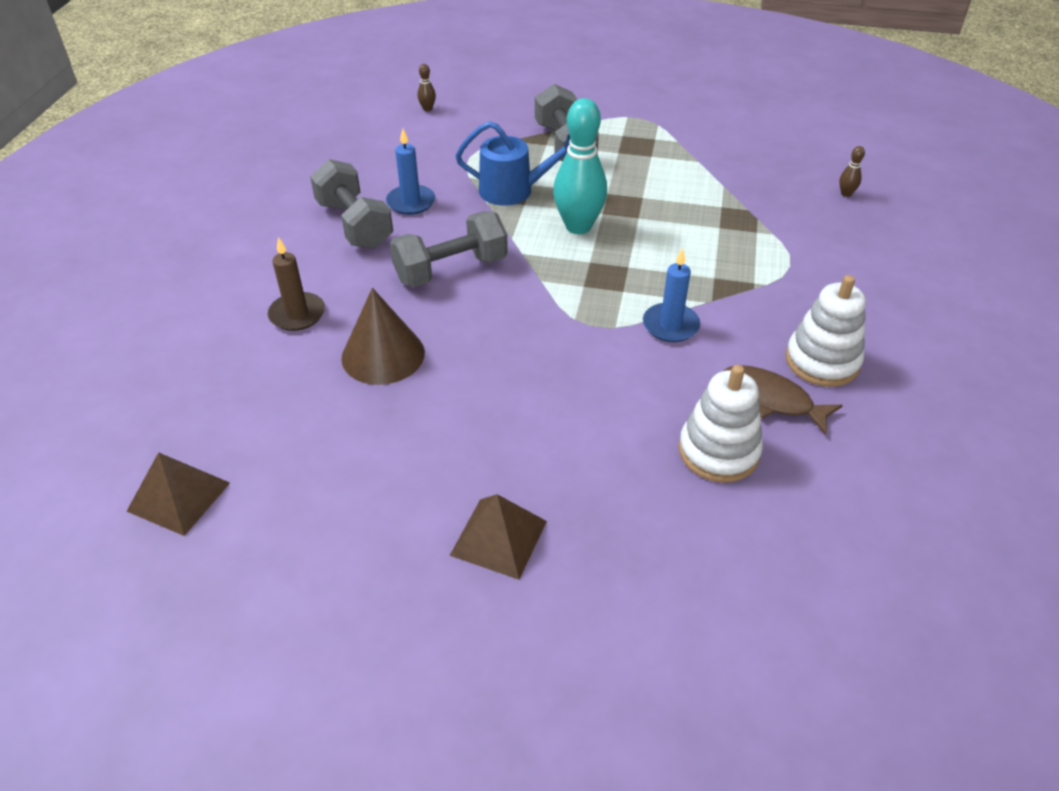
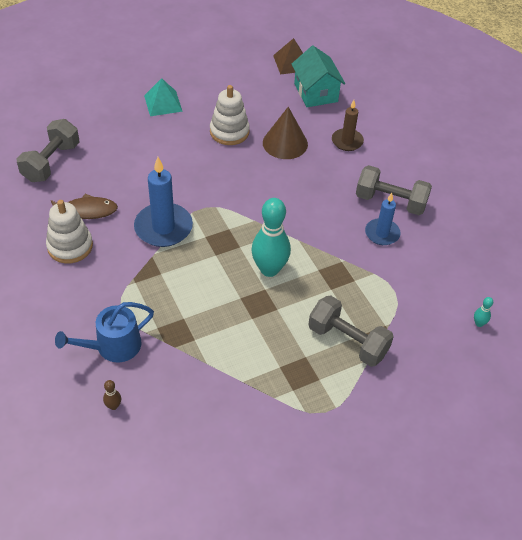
camera: 140 degrees right, 5 degrees up
(227, 412) = (315, 92): none -> turquoise house
(427, 109) = (479, 323): brown bowling pin -> turquoise bowling pin
(451, 270) = (307, 201): grey dumbbell -> grey dumbbell (51, 162)
(498, 538) = (163, 103): brown pyramid -> turquoise pyramid
(513, 190) = (336, 277): blue watering can -> blue watering can (113, 346)
(670, 325) = (163, 227): blue candle -> blue candle, size x1.64
(718, 451) = (98, 174): white stacking toy -> white stacking toy (229, 132)

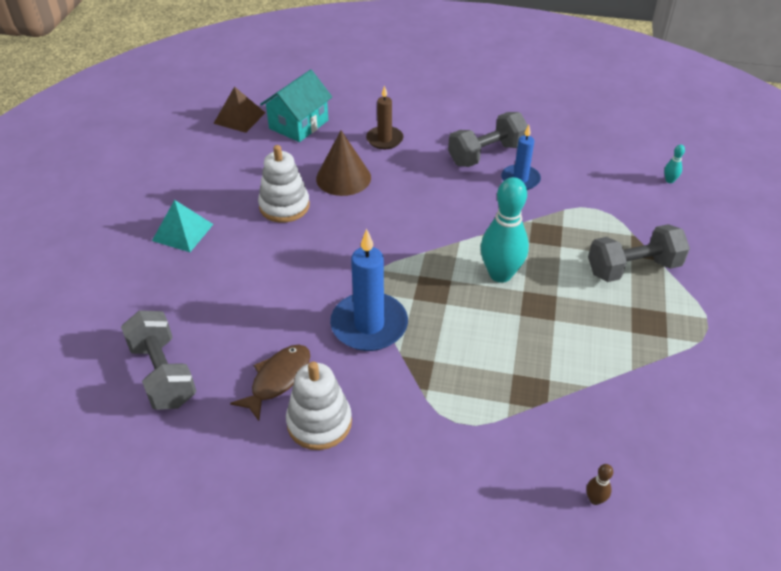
camera: 50 degrees left, 5 degrees down
(113, 346) = (507, 457): blue watering can -> none
(315, 92) = (299, 124): turquoise house -> turquoise house turned 75 degrees counterclockwise

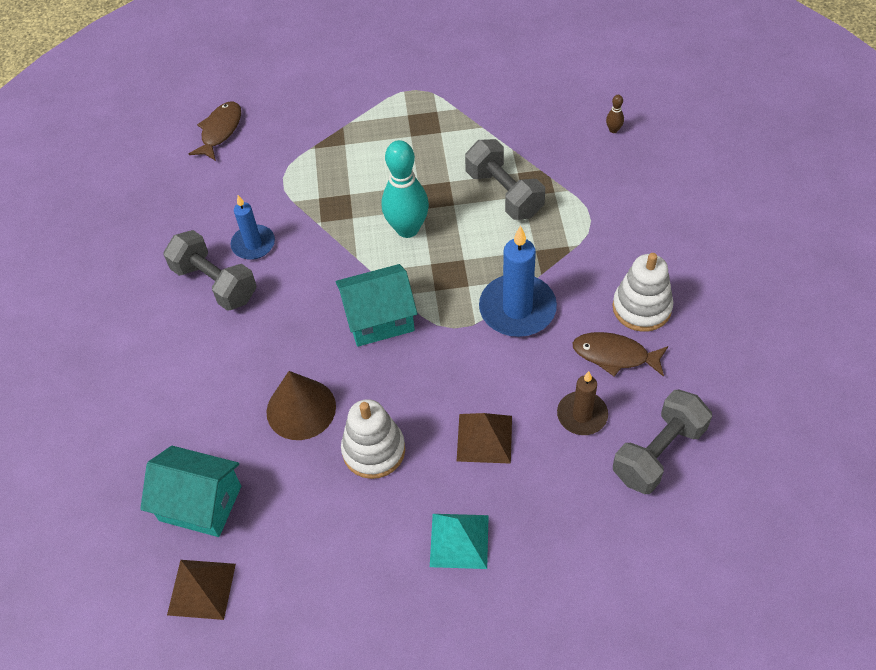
camera: 105 degrees left, 10 degrees up
(254, 267) = (484, 438): none -> brown pyramid
(384, 139) = (211, 391): brown candle -> brown candle (582, 415)
(405, 234) = (379, 318): none -> turquoise house
(633, 268) = (361, 140): grey dumbbell -> grey dumbbell (504, 193)
(669, 180) = (220, 131): turquoise bowling pin -> brown fish

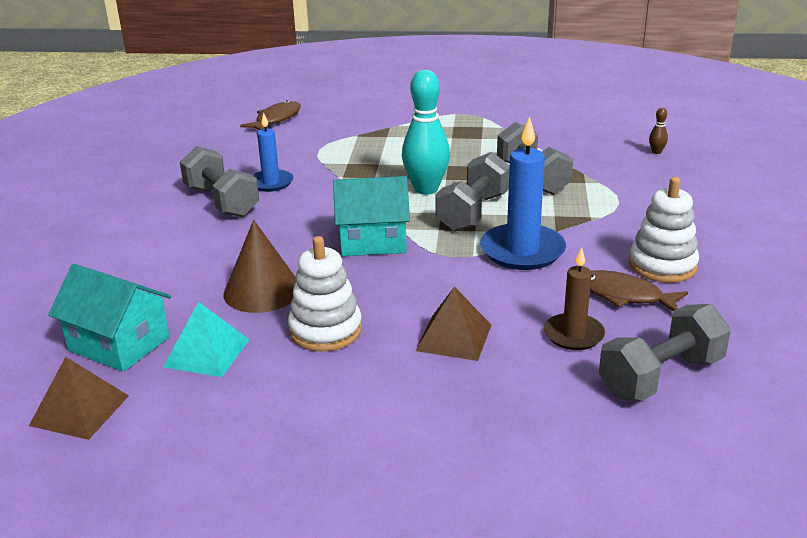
camera: 10 degrees right, 25 degrees down
(459, 541) = (393, 415): turquoise pyramid -> turquoise pyramid (206, 353)
(461, 258) = (473, 212): none -> grey dumbbell

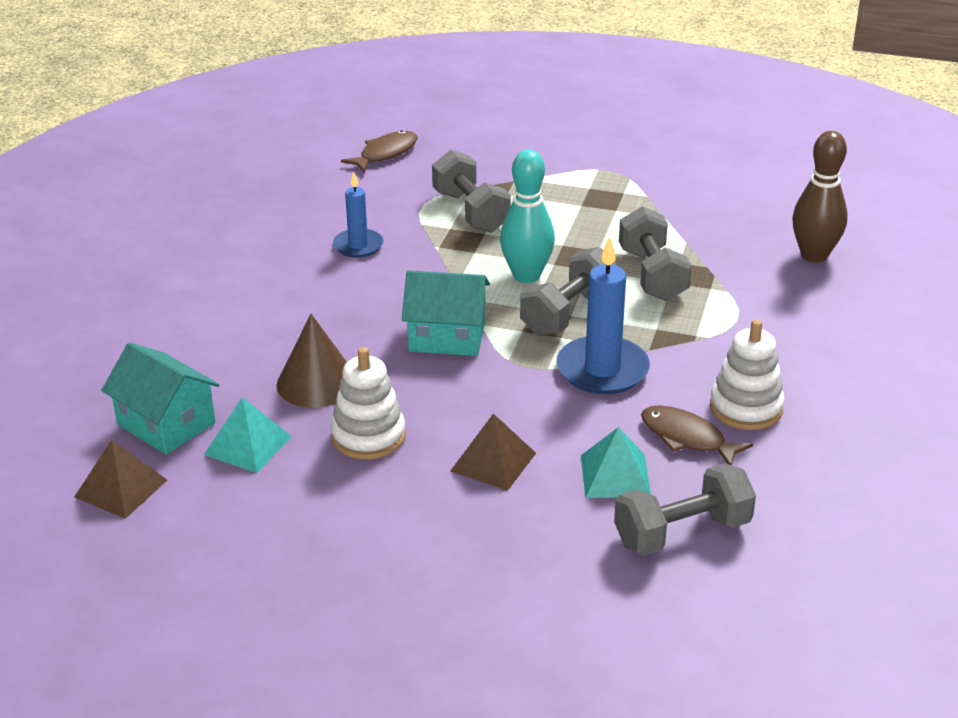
camera: 10 degrees right, 5 degrees up
(221, 201) = (299, 264): grey dumbbell -> grey dumbbell (471, 211)
(573, 335) = (615, 475): brown candle -> turquoise pyramid
(656, 152) = (814, 255): brown bowling pin -> brown bowling pin, size x2.46

